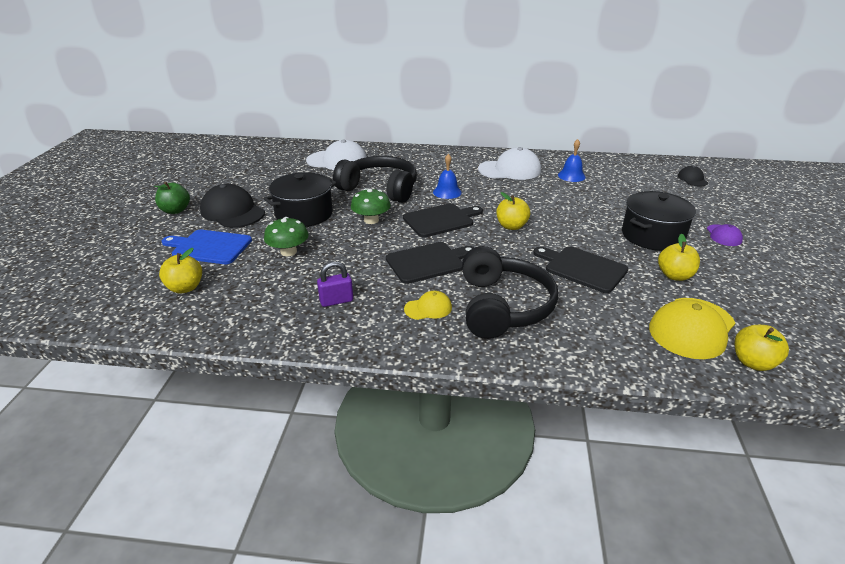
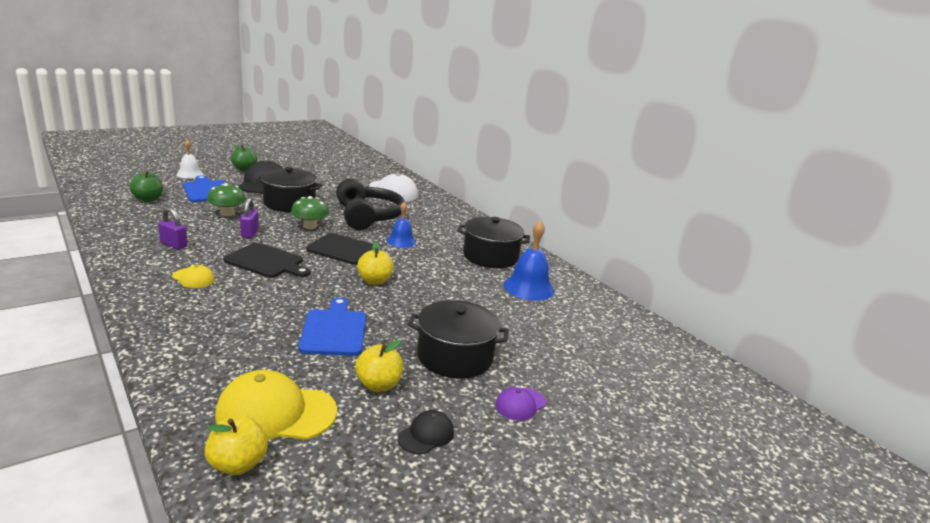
camera: 45 degrees right, 10 degrees down
(141, 244) = (190, 174): none -> white bell
(185, 288) = (148, 199): yellow apple -> green apple
(353, 253) = (250, 233): none -> purple padlock
(503, 306) = (225, 307): black headphones -> none
(510, 170) = (490, 256): white cap -> black pot
(571, 176) = (528, 287): blue bell -> blue bell, size x1.56
(582, 268) = (334, 330): black cutting board -> blue cutting board
(692, 179) = (646, 360): black cap -> black cap (426, 435)

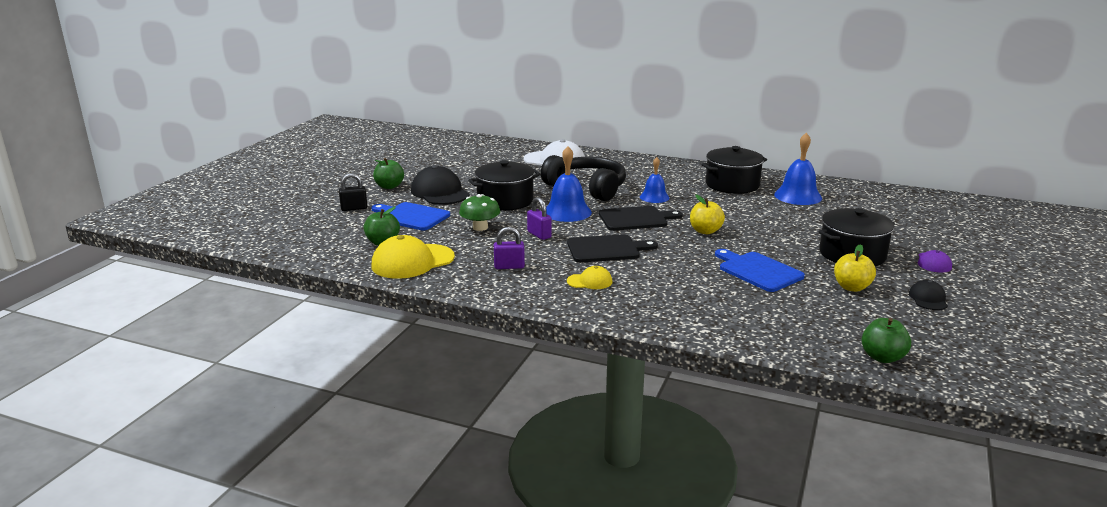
camera: 30 degrees left, 0 degrees up
(190, 174) = (354, 208): white bell -> black padlock
(237, 464) = (882, 357): yellow apple -> green apple
(276, 412) = (839, 326): yellow cap -> yellow cap (412, 262)
(310, 226) = (567, 212): green mushroom -> blue bell

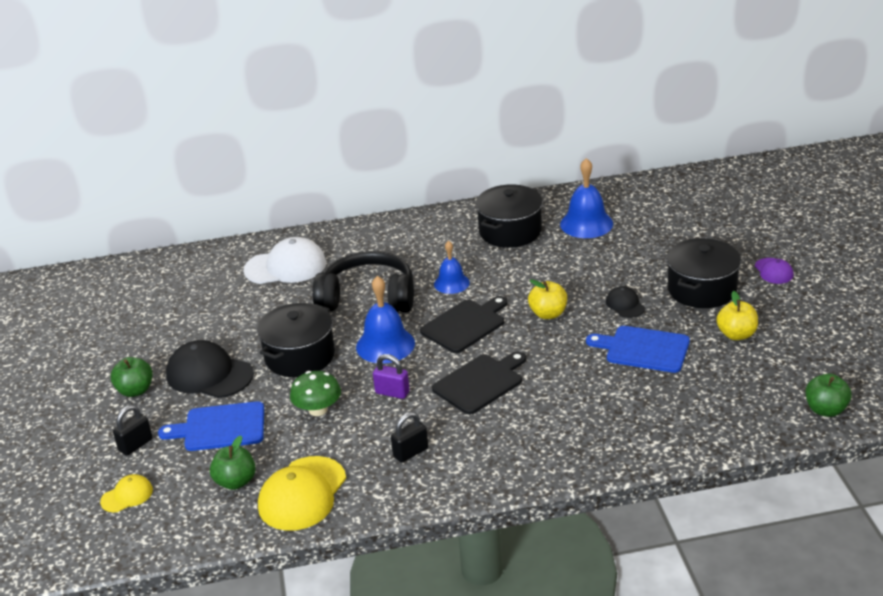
camera: 30 degrees left, 10 degrees up
(509, 266) = (410, 452): purple padlock -> black padlock
(589, 281) = (509, 435): yellow cap -> yellow cap (127, 496)
(928, 299) = (804, 321): black cap -> black cap (625, 305)

